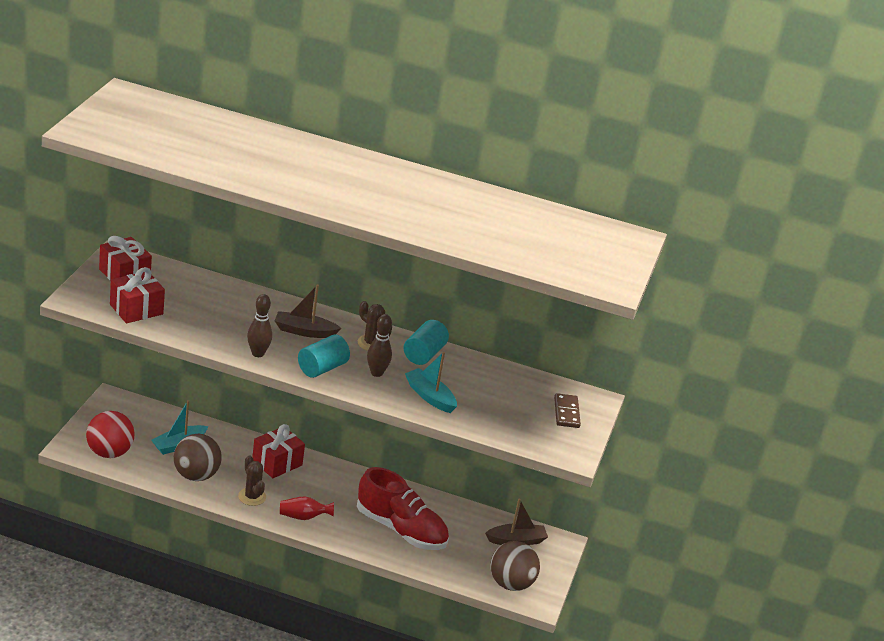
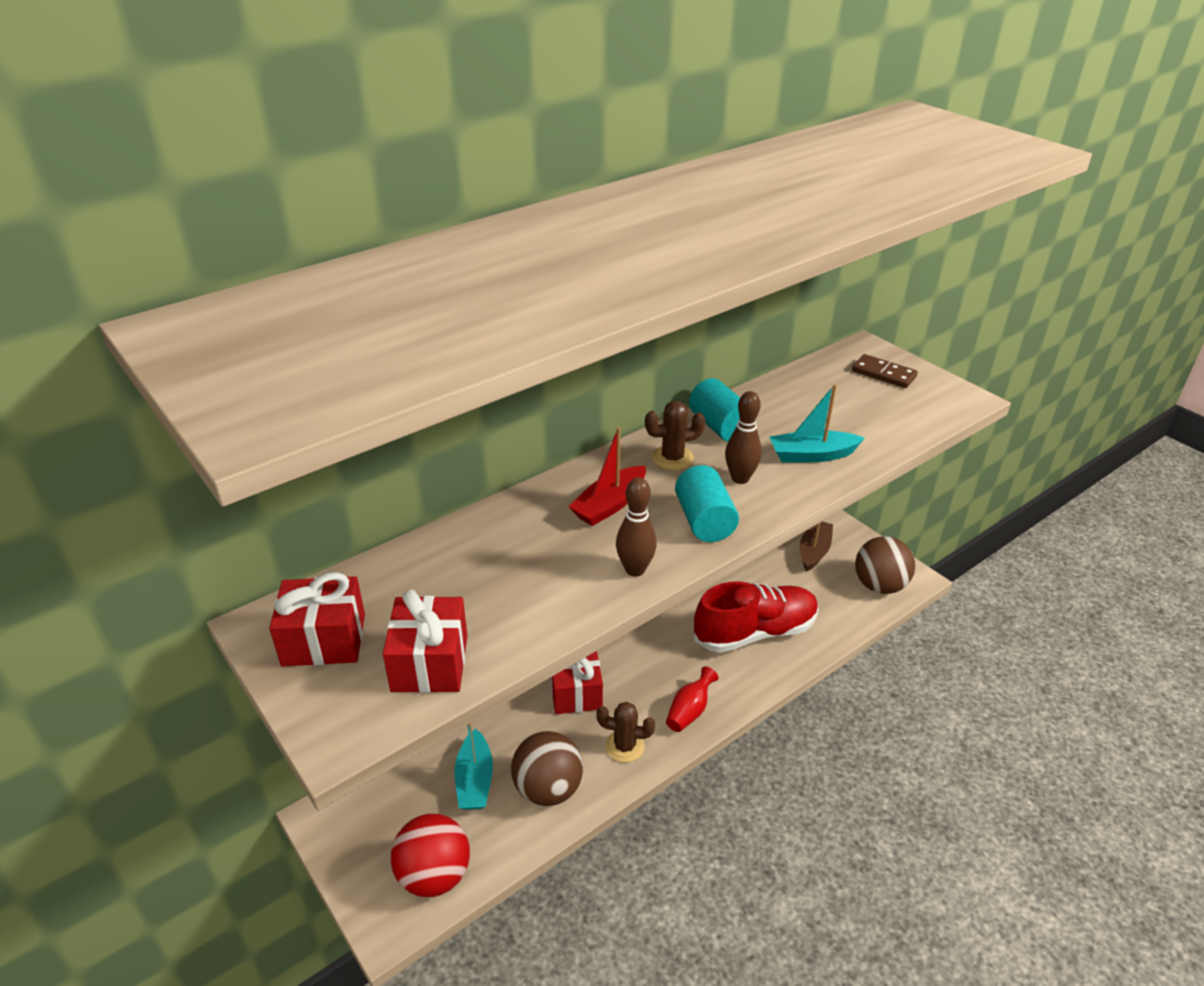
camera: 50 degrees left, 5 degrees up
(304, 331) = (609, 505): brown boat -> red boat

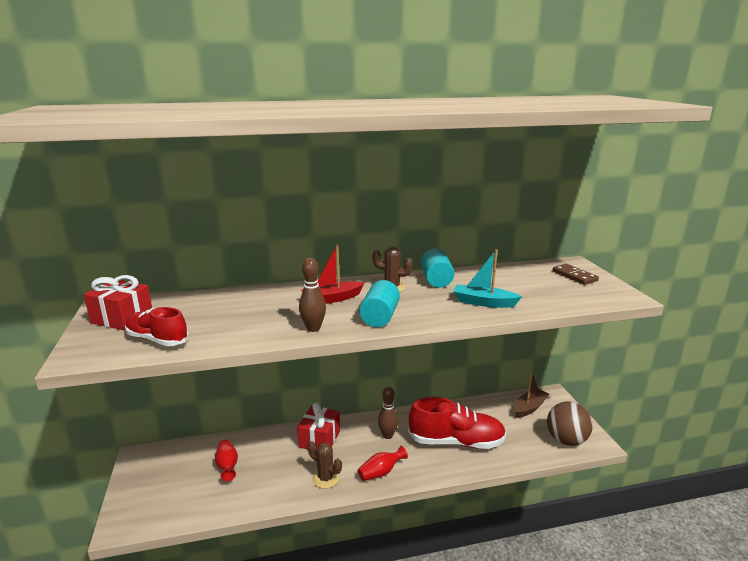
camera: 25 degrees right, 15 degrees down
(430, 663) = (157, 340): red gift -> red shoe
(434, 875) = (165, 508): red ball -> none
(475, 780) = (227, 466): turquoise boat -> red vase
(548, 789) = (263, 486): brown ball -> none
(740, 478) = (424, 303): brown bowling pin -> brown bowling pin (387, 435)

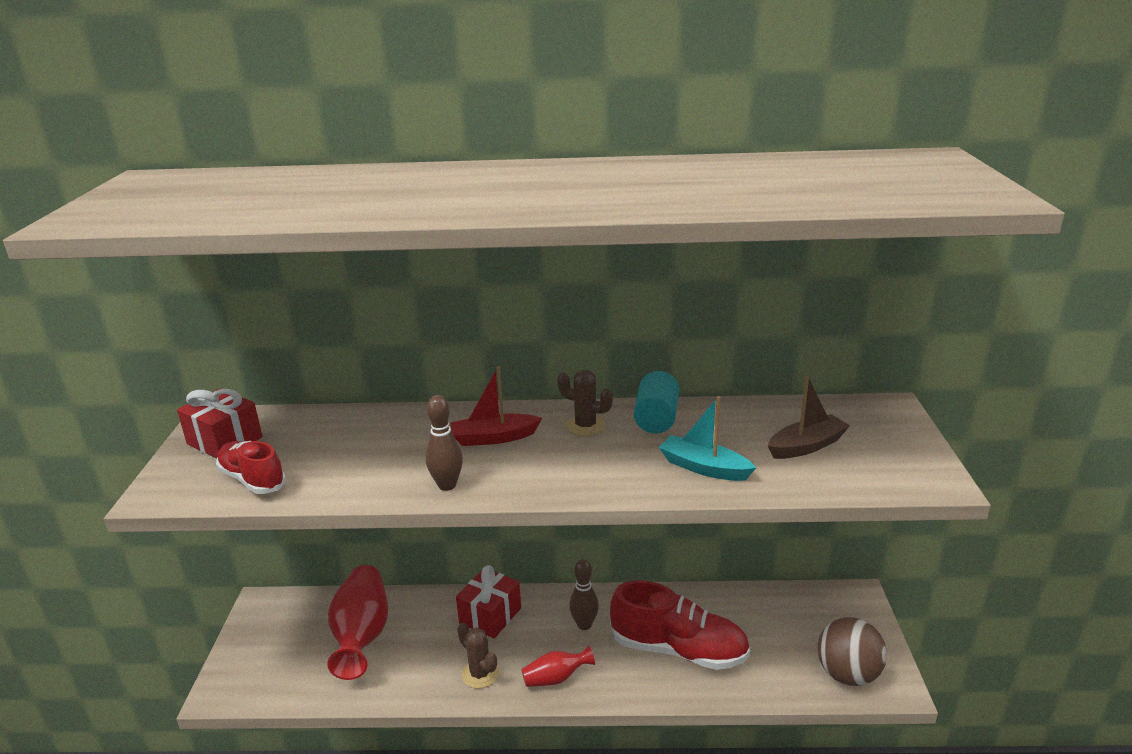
camera: 15 degrees right, 5 degrees up
(227, 466) = (362, 635): red vase -> red vase, size x1.97
(380, 317) = (543, 476): turquoise cylinder -> none
(529, 408) = (811, 613): brown boat -> brown boat (806, 446)
(574, 276) = (875, 432): brown domino -> none

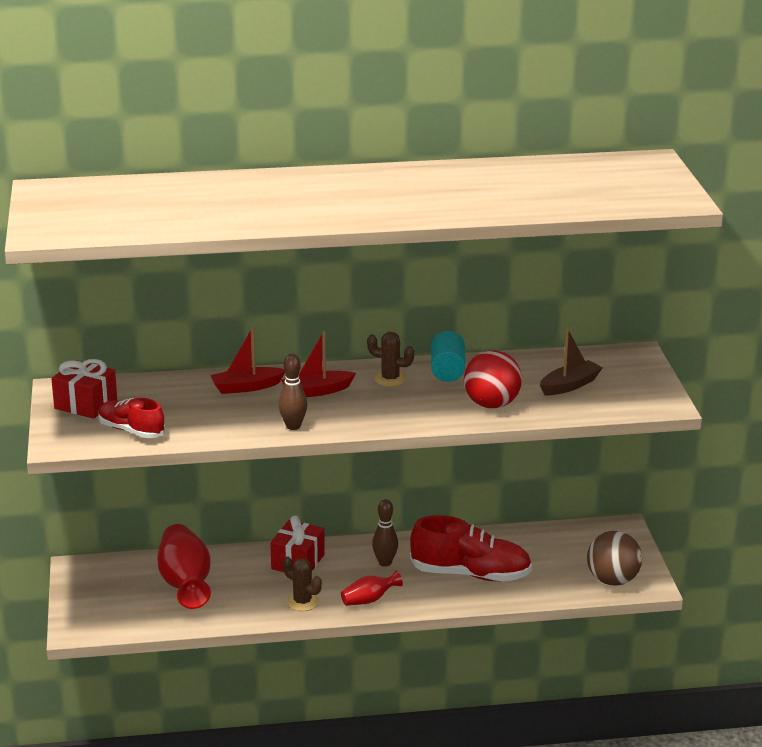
camera: 10 degrees left, 0 degrees up
(415, 428) = (246, 387): none -> red boat
(704, 468) = (491, 404): turquoise boat -> red ball

